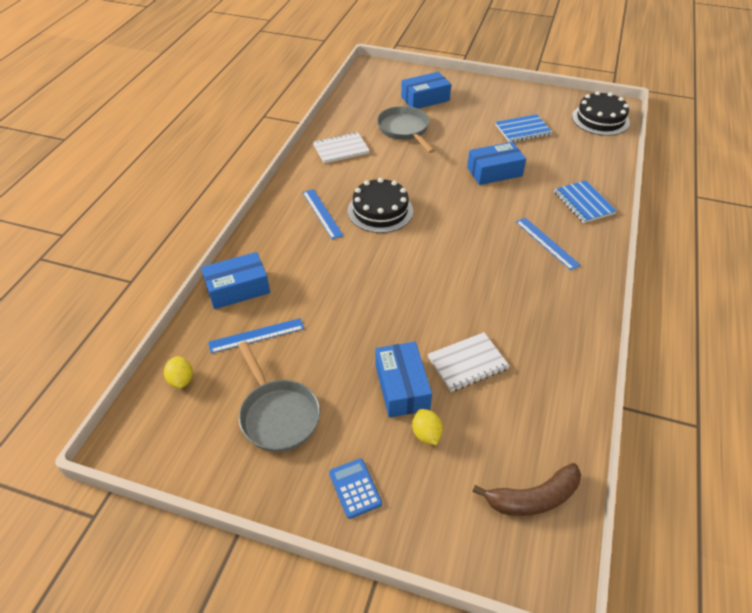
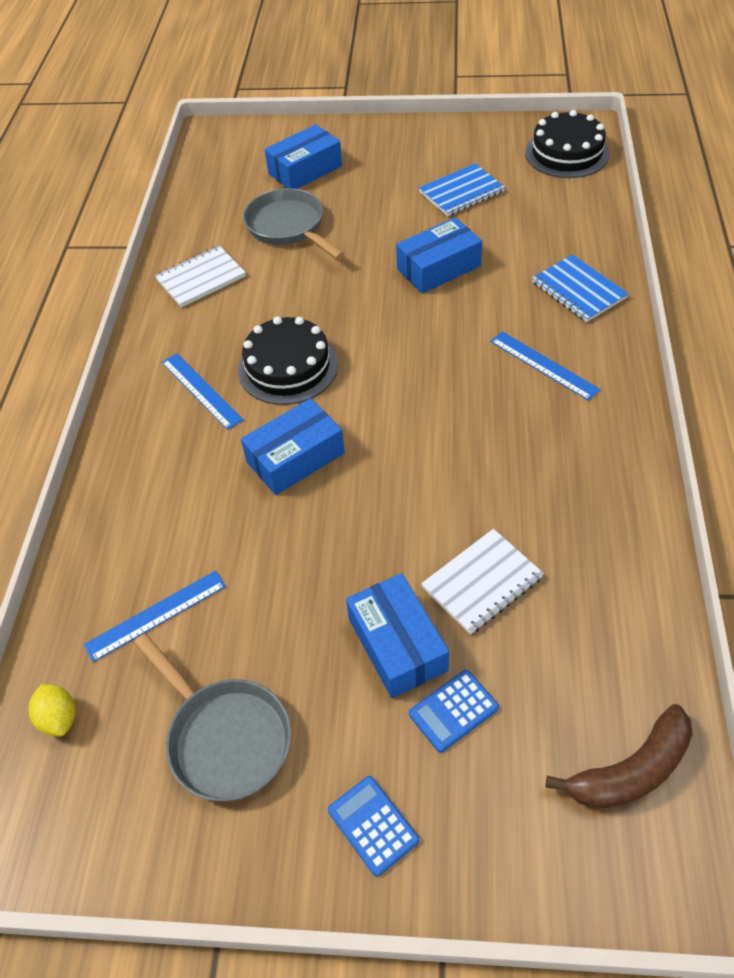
camera: 10 degrees left, 5 degrees up
(238, 289) = (105, 545): blue box -> blue box (295, 458)
(426, 434) = (453, 710): yellow lemon -> blue calculator

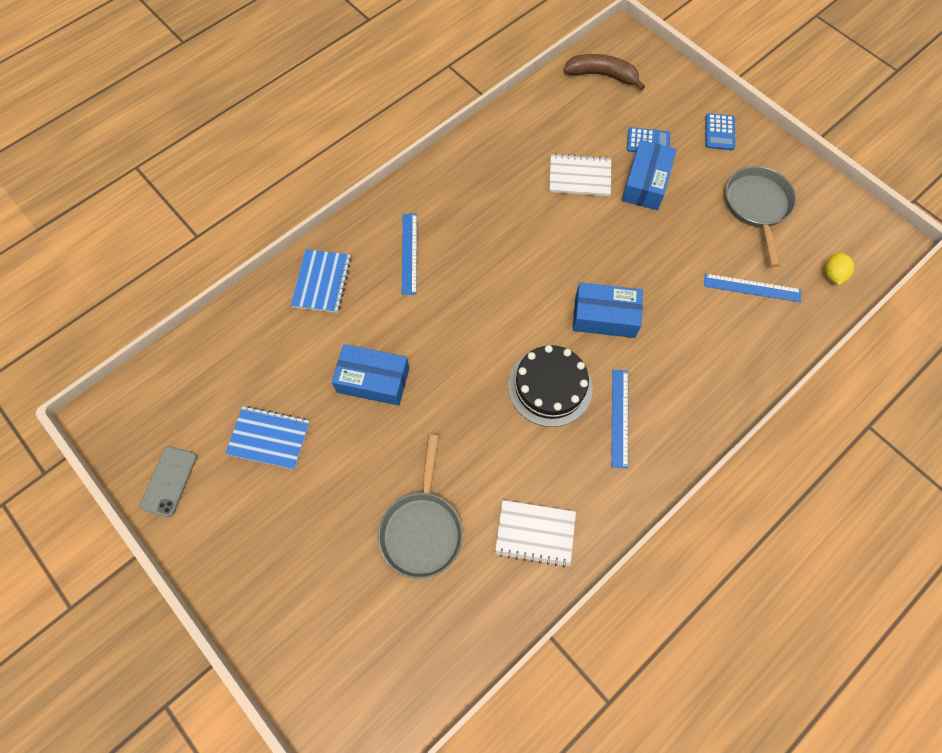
camera: 140 degrees left, 15 degrees up
(305, 170) = (338, 594): blue box -> none
(489, 136) = (169, 481): none -> grey phone
(566, 153) = (153, 403): black cake -> none

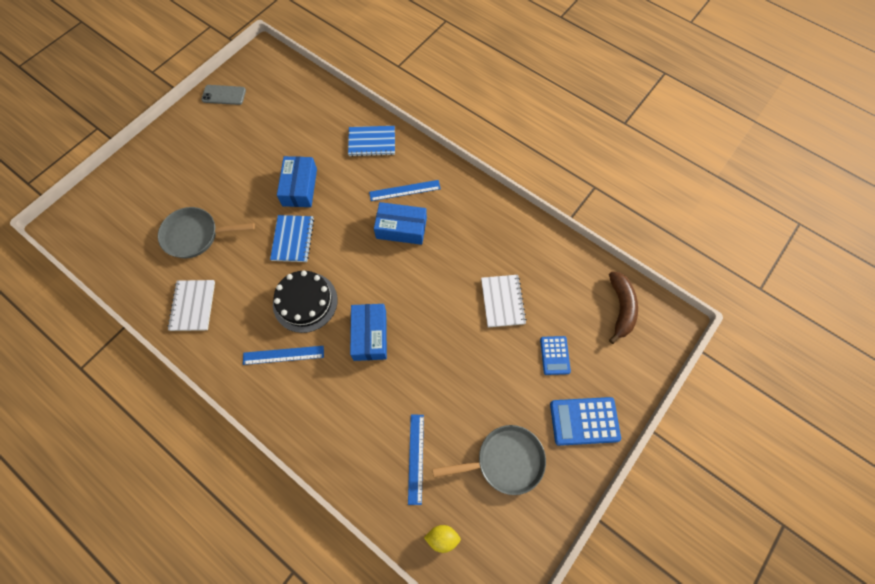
camera: 80 degrees right, 0 degrees up
(269, 438) = (254, 138): blue notebook -> blue notebook (293, 239)
(645, 183) = (508, 357): blue box -> blue box (401, 228)
(719, 132) = (584, 421): blue calculator -> blue calculator, size x1.60

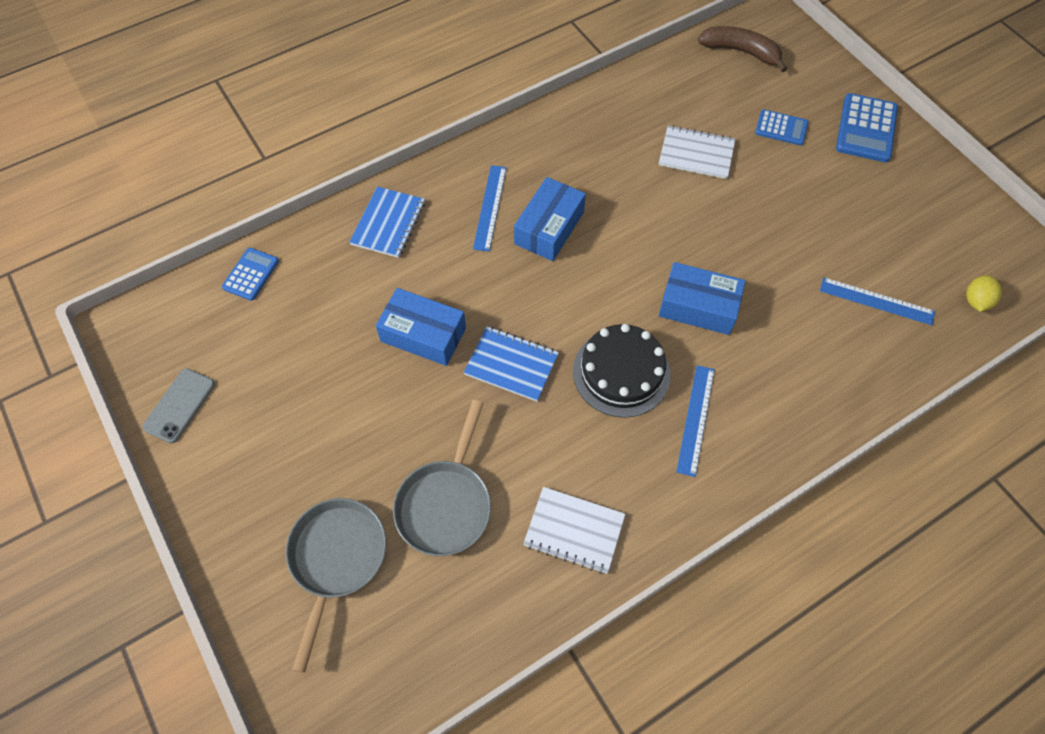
camera: 70 degrees left, 5 degrees down
(313, 92) = (251, 274): none -> blue calculator
(505, 461) = (897, 214): grey pan -> grey pan (336, 559)

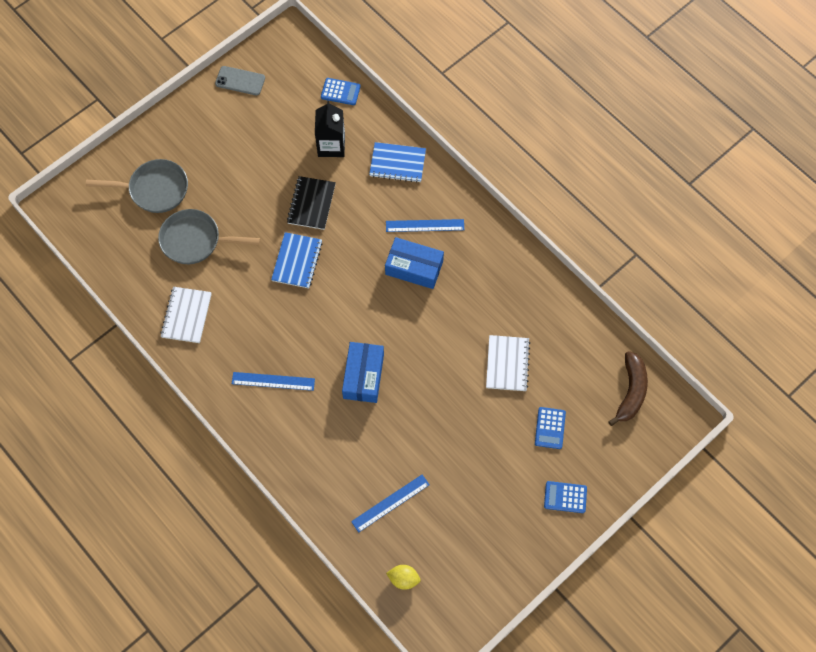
camera: 80 degrees right, 5 degrees up
(335, 297) = (331, 145): none -> black carton
(423, 334) = (311, 204): blue box -> black notebook
(621, 372) = (302, 330): black cake -> none
(866, 128) = (565, 497): blue calculator -> blue calculator, size x0.63
(876, 301) = (390, 503): blue ruler -> blue ruler turned 45 degrees clockwise

